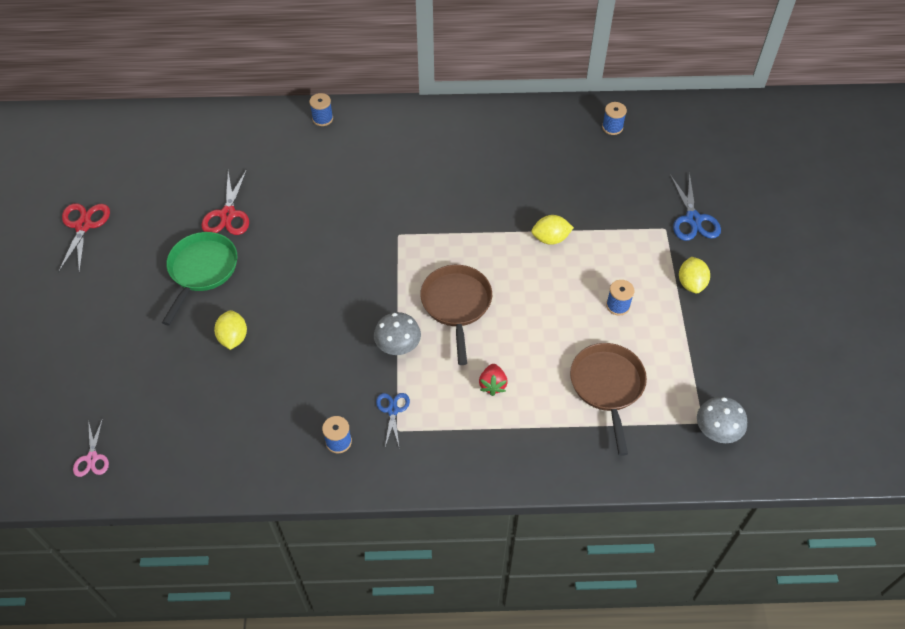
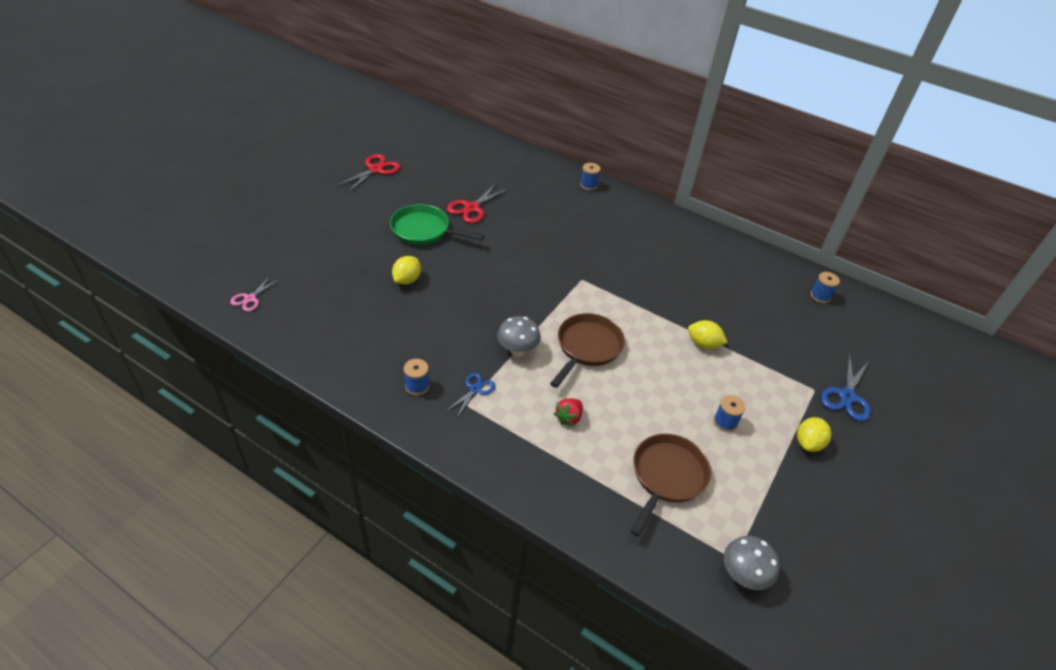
camera: 30 degrees right, 10 degrees down
(201, 270) = (424, 230): green pan -> green pan turned 120 degrees counterclockwise

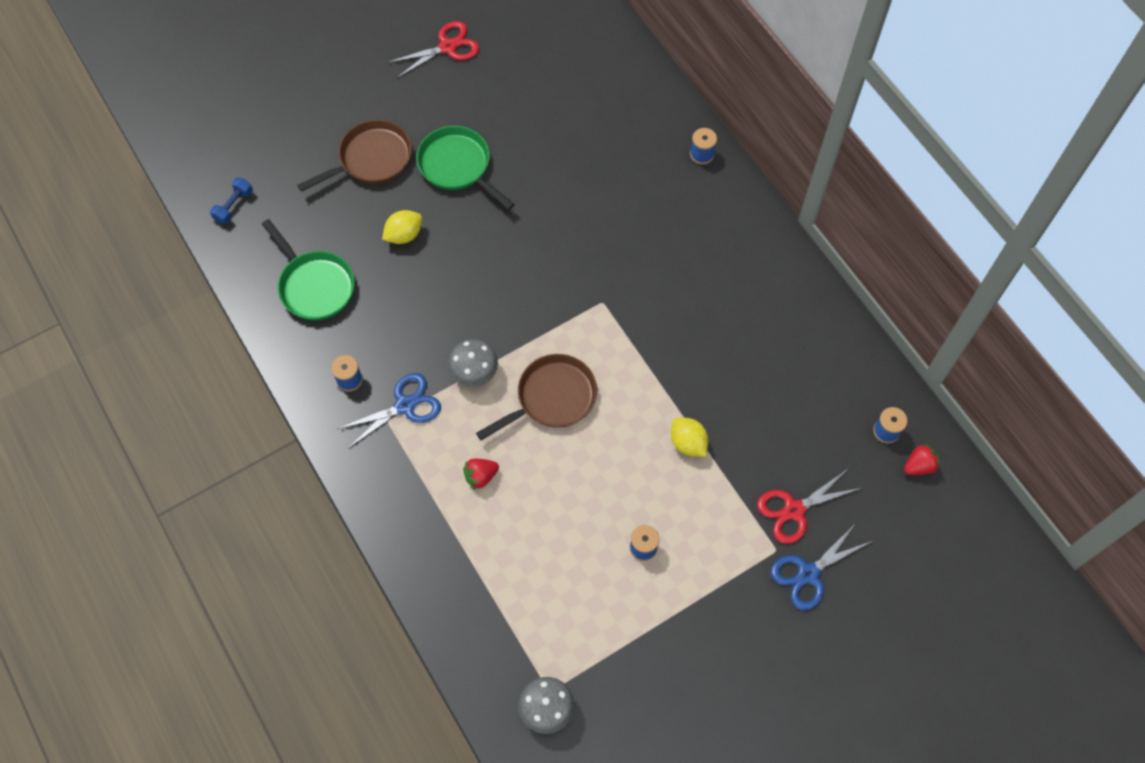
camera: 30 degrees right, 20 degrees up
(250, 298) = (233, 206): pink scissors -> blue dumbbell
(350, 331) = (314, 285): none -> green pan
(472, 208) = (532, 148): red scissors -> red scissors (794, 510)
(475, 389) = (405, 406): blue scissors -> blue scissors, size x1.60
(666, 477) = (539, 582): brown pan -> brown pan (371, 159)
(808, 443) = (717, 608): yellow lemon -> none
(855, 309) = (918, 466): none -> red strawberry

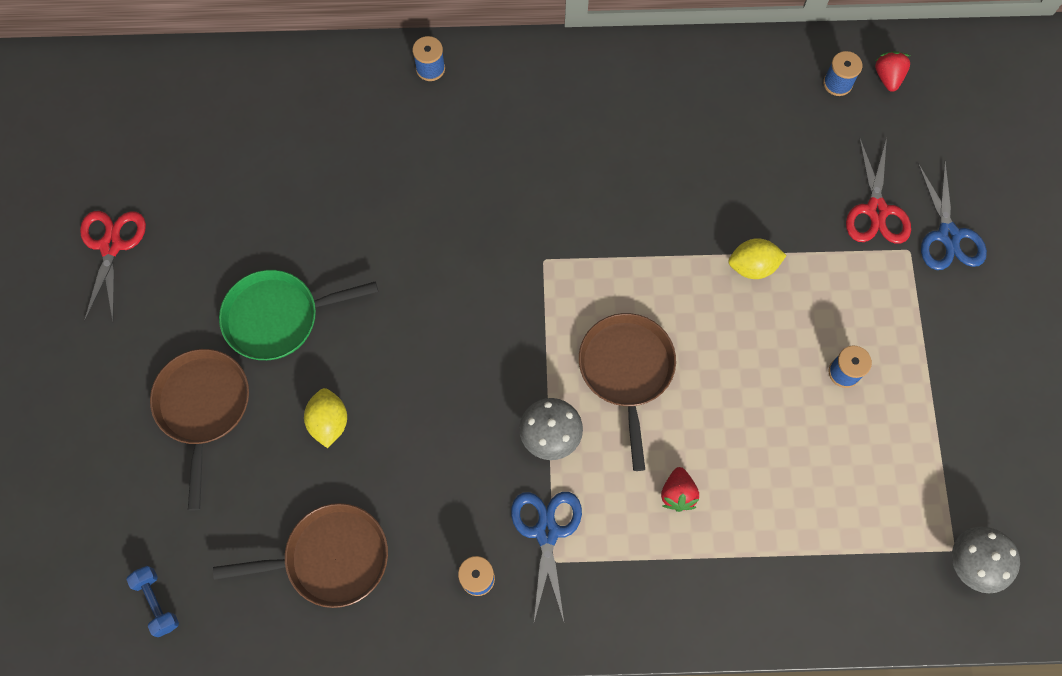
camera: 60 degrees left, 5 degrees up
(314, 285) = (330, 558): green pan -> brown pan

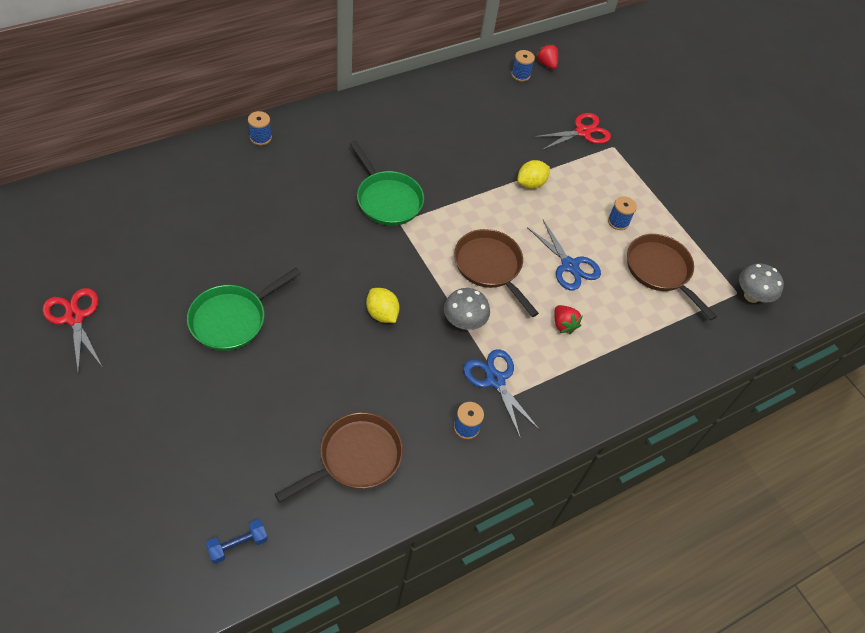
camera: 35 degrees left, 15 degrees down
(157, 602) = (238, 545): blue dumbbell -> blue dumbbell turned 60 degrees counterclockwise
(203, 408) = (205, 397): brown pan -> brown pan (660, 271)
(329, 422) = (306, 371): yellow lemon -> yellow lemon (382, 314)
(545, 219) = (387, 199): none -> green pan
(876, 210) = (582, 132): red scissors -> red scissors turned 90 degrees counterclockwise
(948, 235) = (629, 132): blue scissors -> blue scissors (569, 265)

